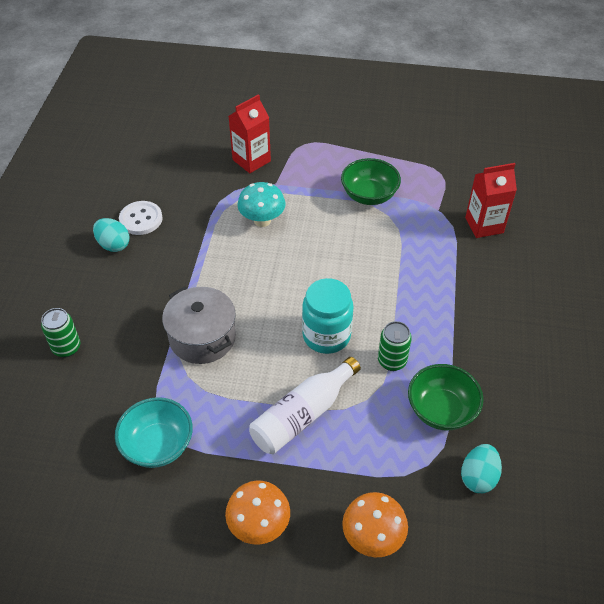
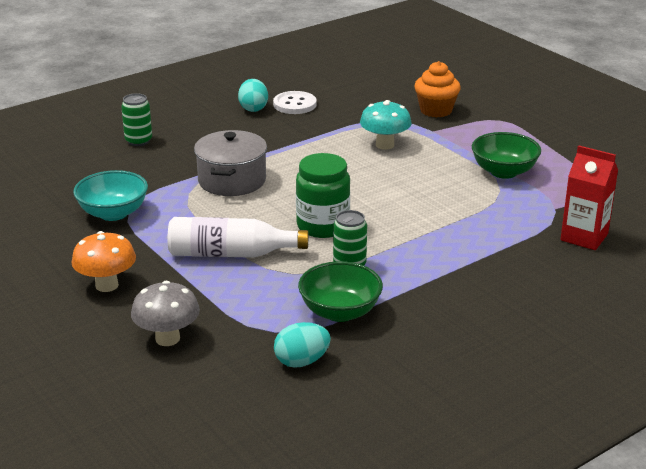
camera: 45 degrees right, 20 degrees down
(251, 160) = (436, 110): red carton -> orange cupcake
(326, 335) = (323, 226): turquoise jar -> green jar
(372, 537) = (167, 338): orange mushroom -> grey mushroom

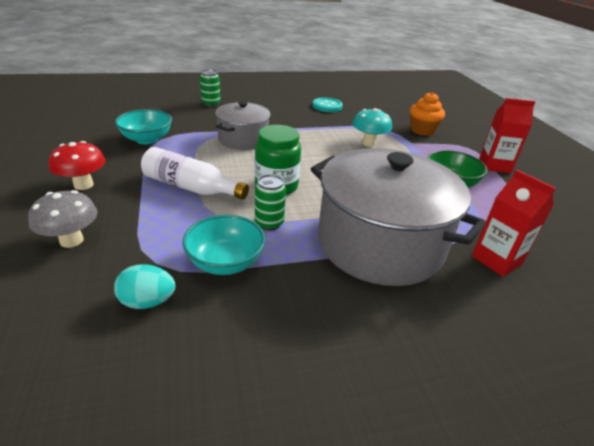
camera: 20 degrees right, 5 degrees up
(107, 285) = (83, 185): orange mushroom -> red mushroom
(253, 108) = (299, 102): turquoise egg -> none
(294, 104) = (327, 106): white button -> turquoise button
(340, 312) = (225, 262): green bowl -> turquoise bowl
(470, 253) = (380, 243): none -> grey pot
(539, 136) = (494, 165): none -> red carton

